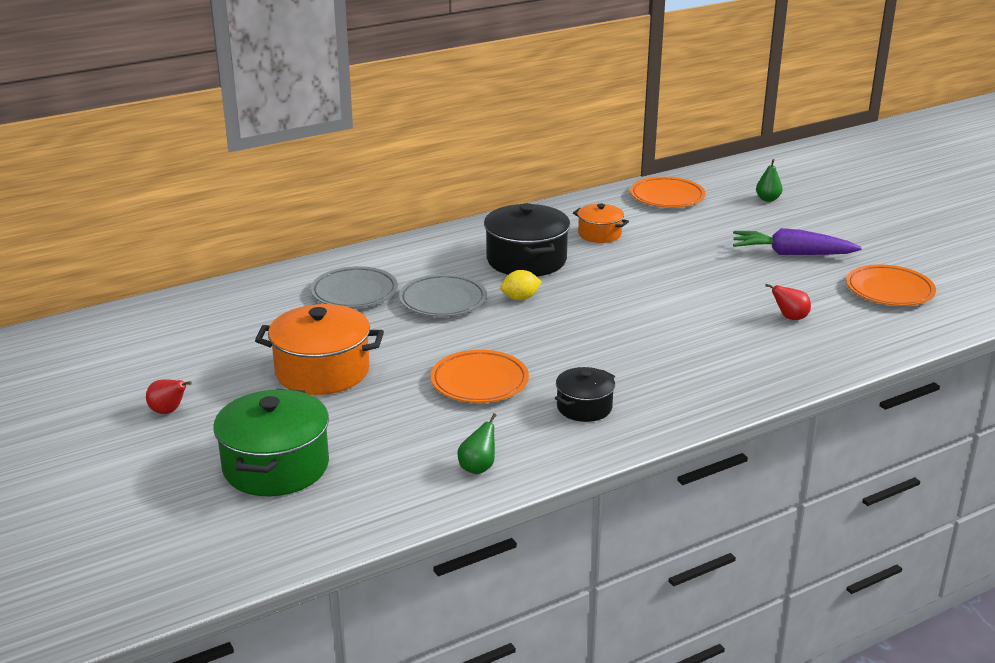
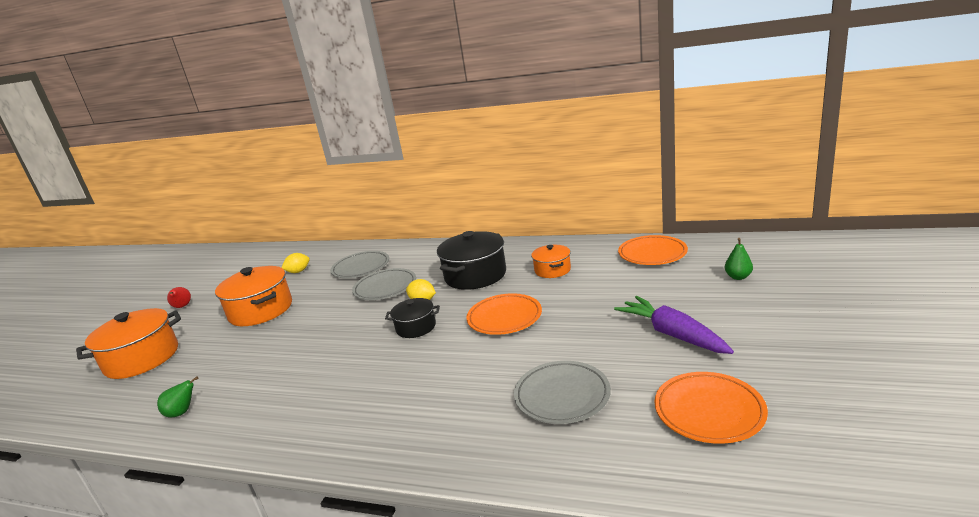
camera: 50 degrees right, 5 degrees down
(262, 322) = (298, 271): none -> yellow lemon
(276, 466) = (142, 358): green pot -> orange pot
(479, 382) = (296, 351): orange plate -> orange plate (504, 318)
(584, 407) = (300, 400): black pot -> black pot (416, 327)
(790, 318) = (562, 396): red pear -> grey plate

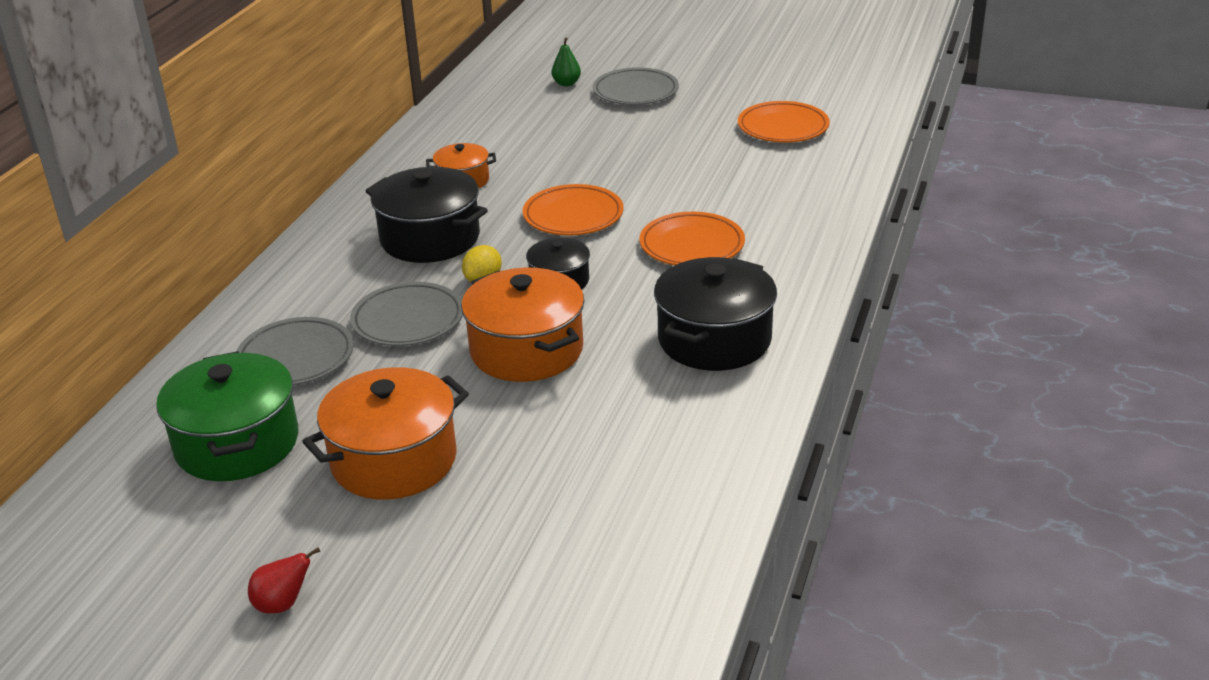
camera: 90 degrees left, 10 degrees up
(142, 358) = (503, 588): orange pot -> orange pot (526, 350)
(182, 412) = (699, 468): green pear -> none
(298, 271) = (237, 443): yellow lemon -> green pot
(319, 404) = (714, 339): none -> black pot
(562, 396) = (744, 187): grey plate -> grey plate (635, 92)
(652, 254) = (472, 117): orange plate -> orange plate (692, 245)
(672, 334) = (661, 127): purple carrot -> none

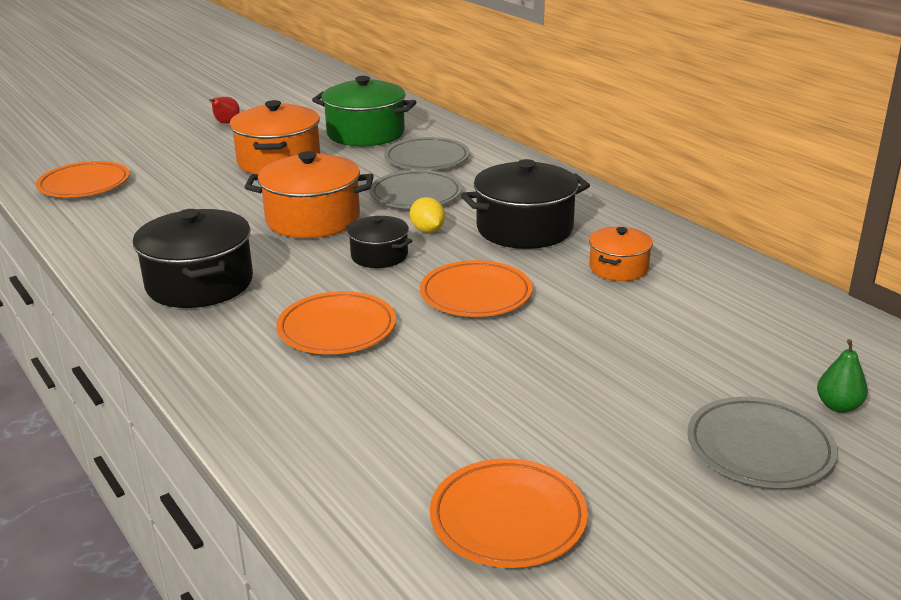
camera: 125 degrees right, 5 degrees down
(620, 578) = (84, 185): none -> orange plate

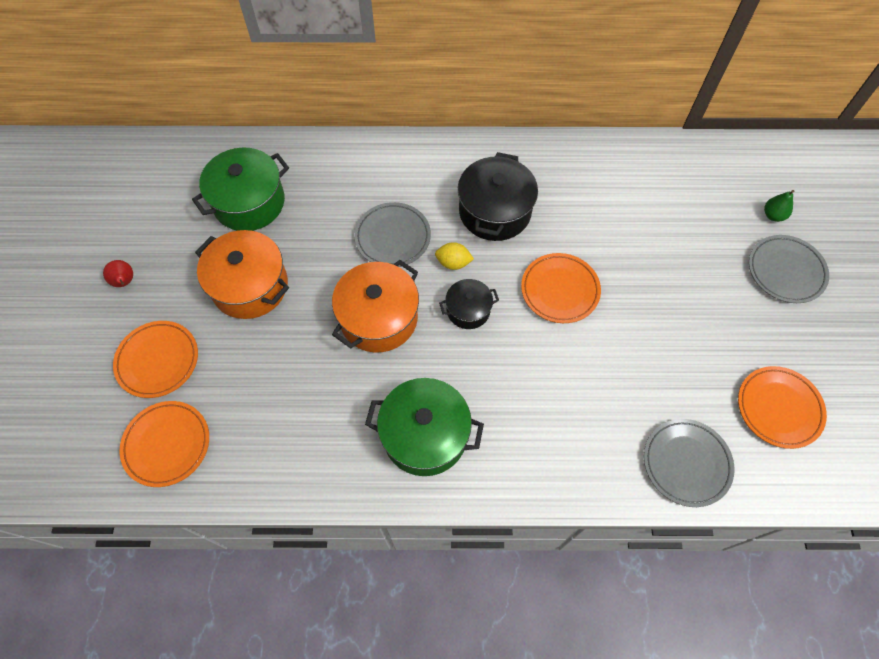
camera: 55 degrees left, 35 degrees up
(199, 283) = (425, 435): black pot -> green pot
(337, 329) = (548, 385): orange plate -> orange plate (158, 361)
(427, 159) = (336, 195): grey plate -> grey plate (686, 463)
(618, 268) = (581, 201): orange pot -> none

